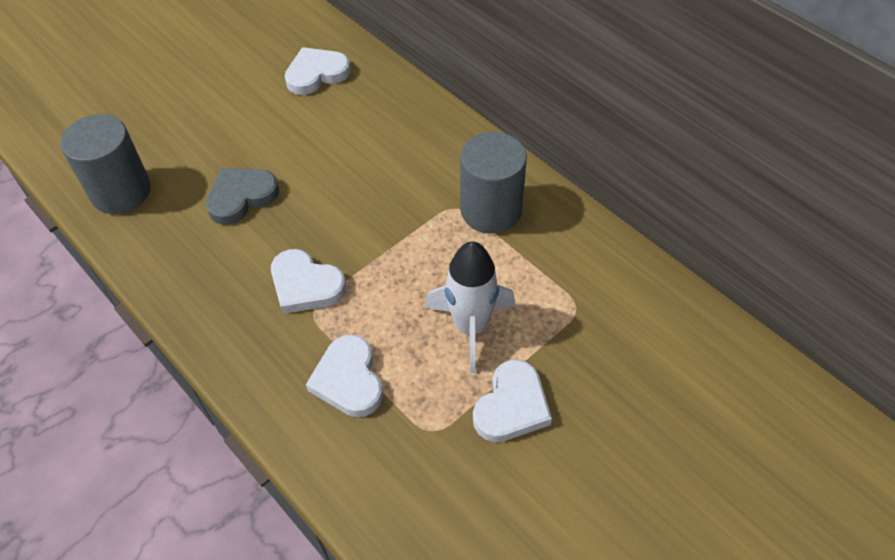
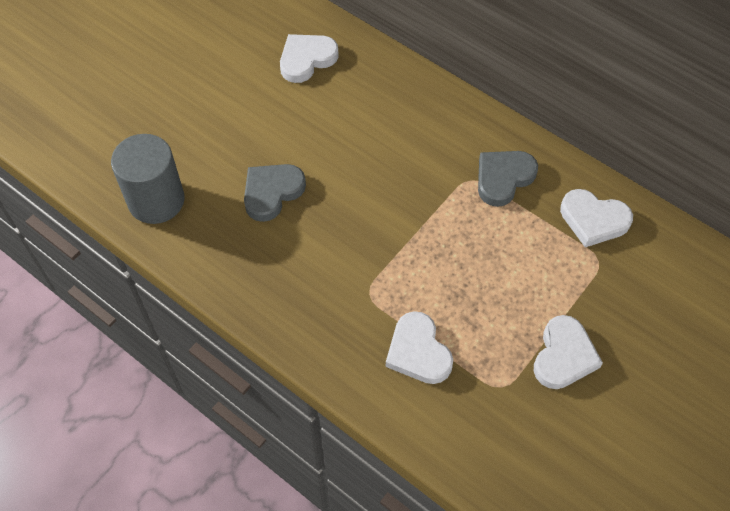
camera: 10 degrees left, 5 degrees up
(305, 285) = (356, 270): white heart -> white heart (593, 220)
(471, 327) = (512, 290): white rocket -> none
(491, 210) = (503, 178): grey cylinder -> grey heart

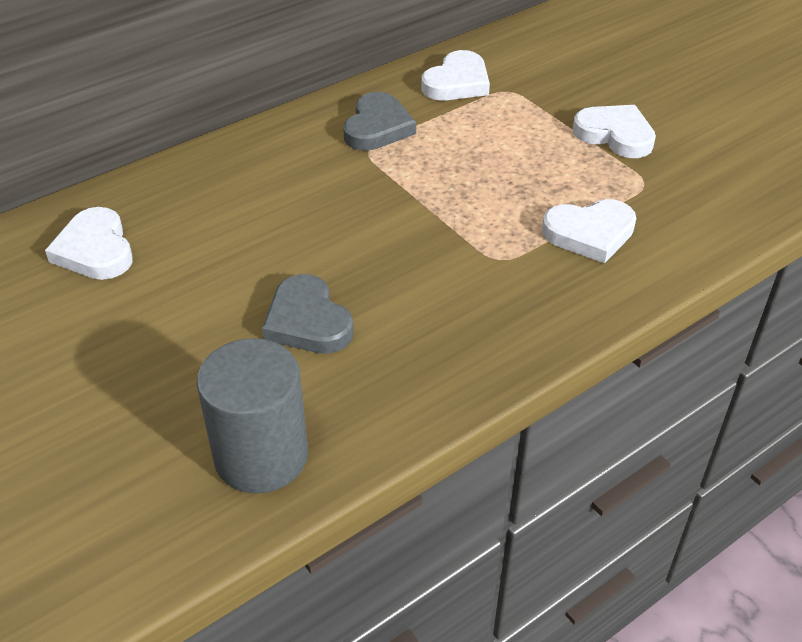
camera: 75 degrees left, 15 degrees down
(503, 178) = (377, 127): grey heart -> grey heart turned 135 degrees counterclockwise

